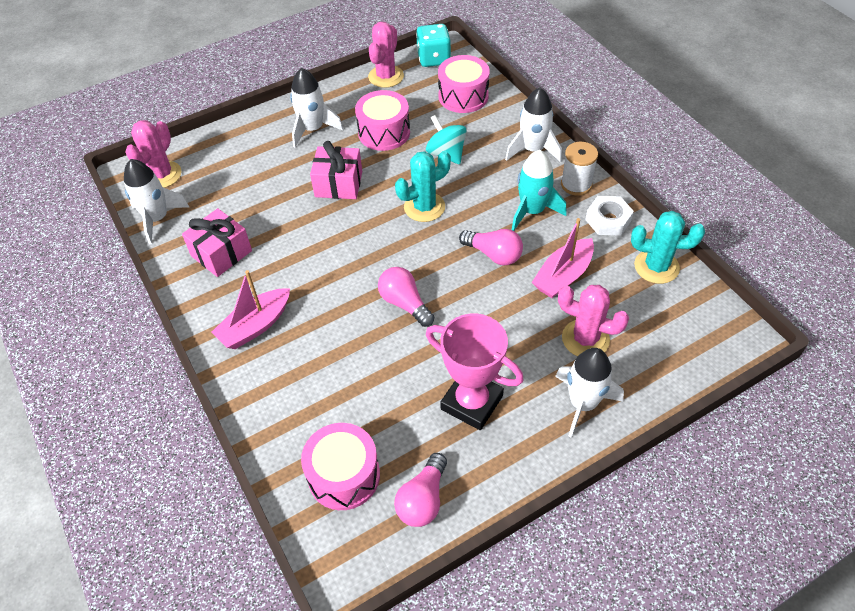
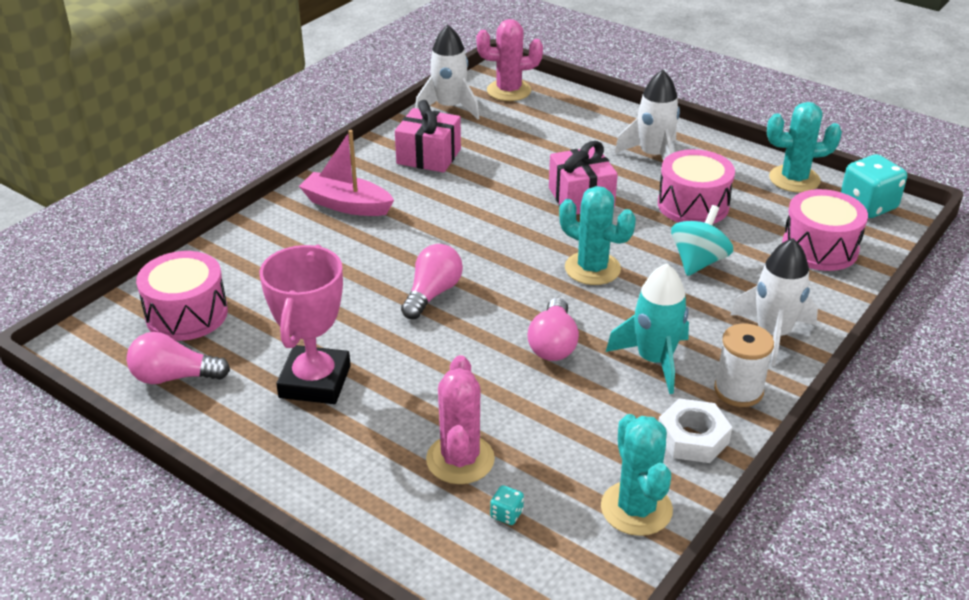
camera: 65 degrees right, 15 degrees down
(386, 76) = (794, 179): pink cactus -> turquoise cactus
(563, 276) = (556, 415): pink boat -> none
(582, 403) = (353, 479): white rocket -> none
(642, 330) = (506, 514): none -> turquoise dice

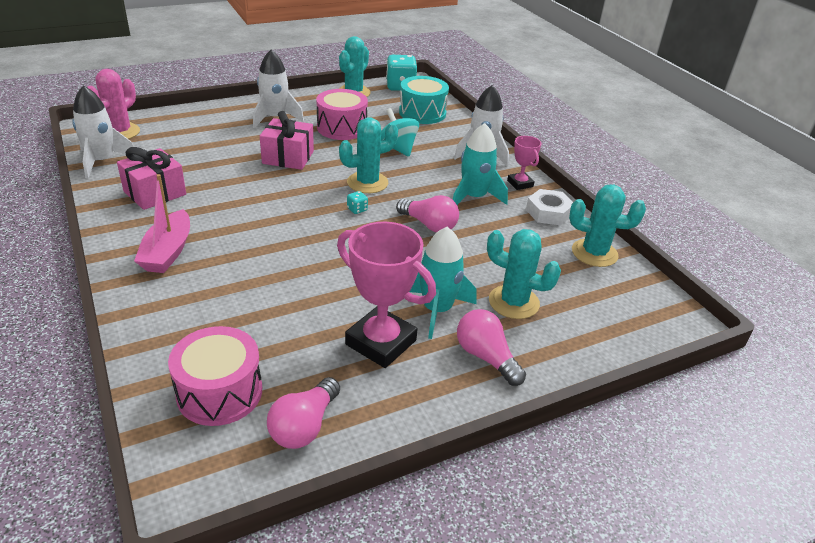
camera: 65 degrees left, 0 degrees up
(347, 205) = (168, 252): pink boat -> pink boat turned 45 degrees counterclockwise
(397, 403) = (437, 310): none -> turquoise rocket
(432, 294) = (329, 252): pink light bulb -> pink light bulb (486, 357)
(460, 459) = (513, 302): pink cactus -> turquoise cactus
(506, 514) = (575, 301): turquoise dice -> turquoise dice (357, 209)
(738, 390) = (520, 183): white spool -> pink trophy
(819, 248) = (422, 113): pink drum -> turquoise drum

